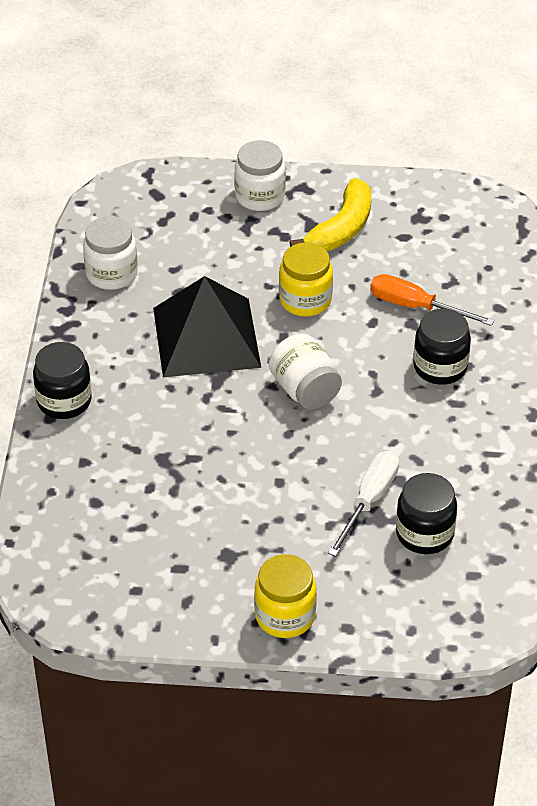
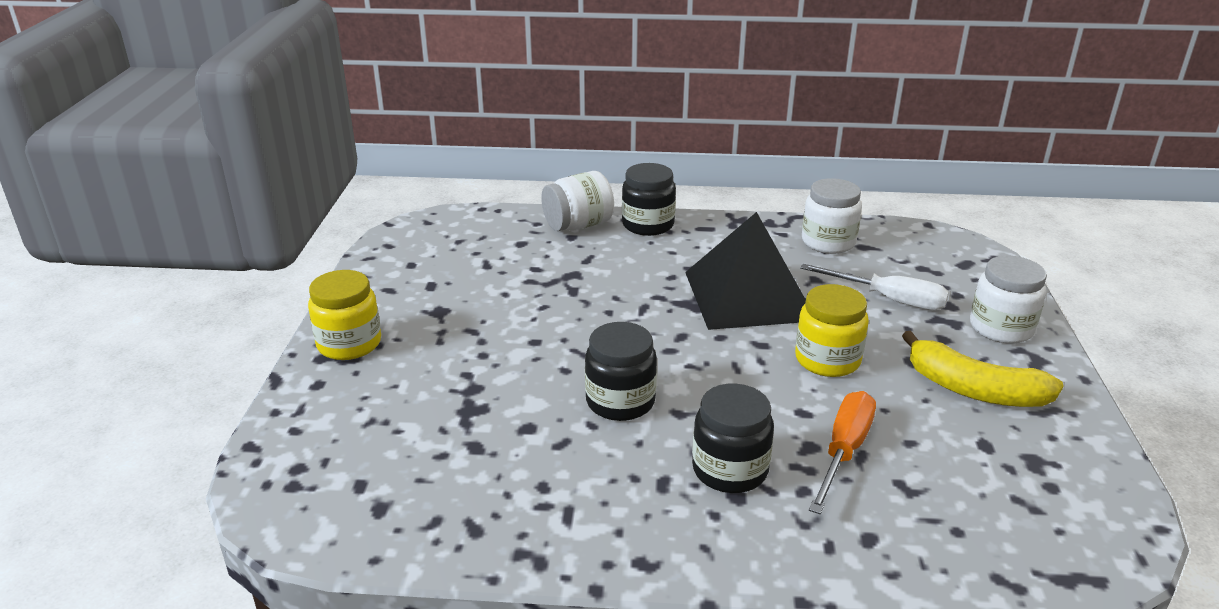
camera: 90 degrees right, 15 degrees down
(305, 390) = (675, 358): white jar -> white jar (578, 225)
(369, 500) = (498, 403): white screwdriver -> white screwdriver (889, 299)
(424, 533) = (437, 445): black jar -> black jar (620, 401)

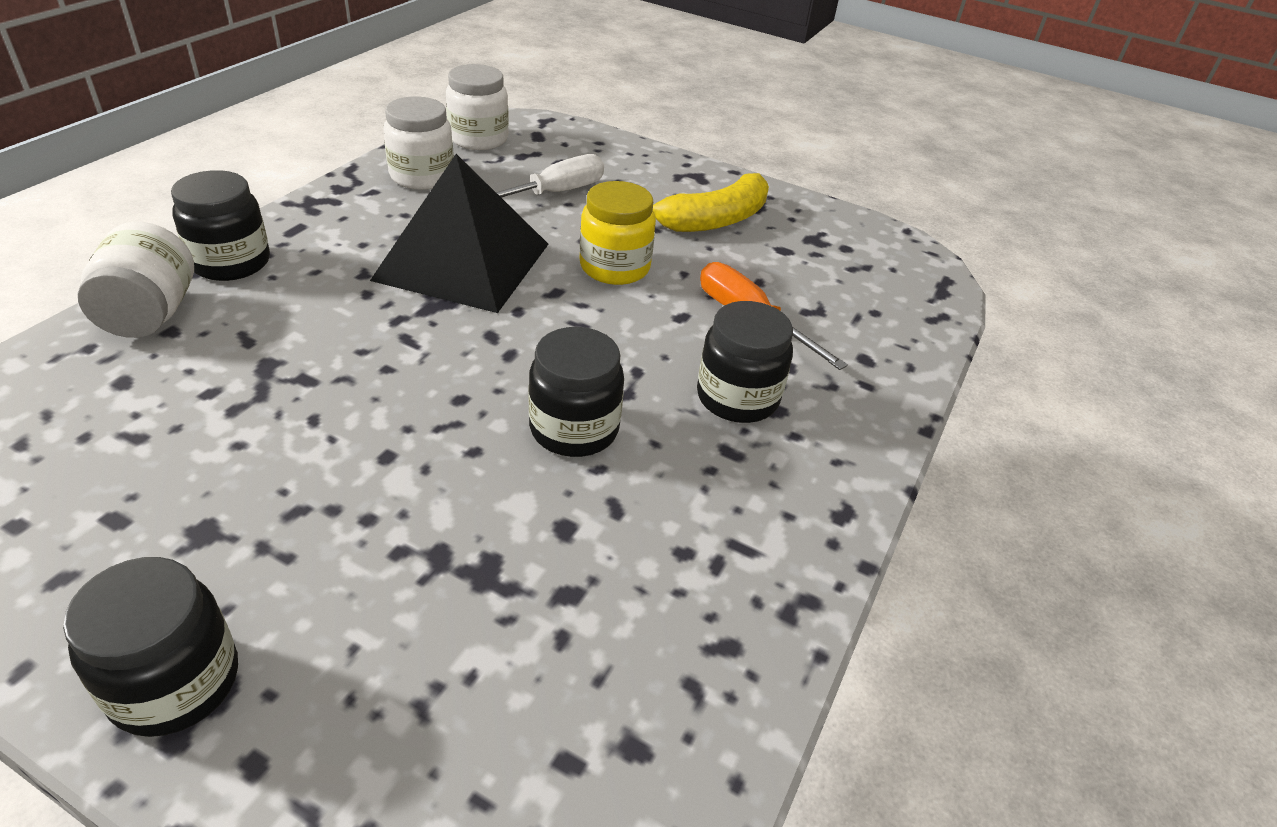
camera: 70 degrees left, 10 degrees up
(349, 344) = (175, 682): yellow jar -> black jar
(1001, 328) = (644, 168): white jar -> white jar (478, 139)

